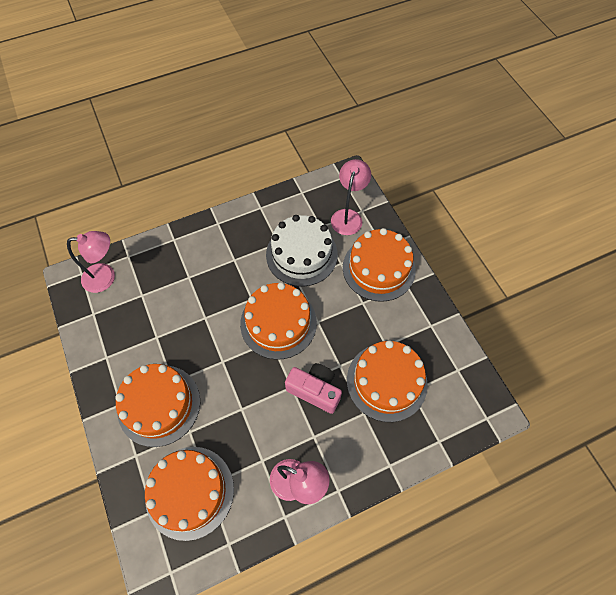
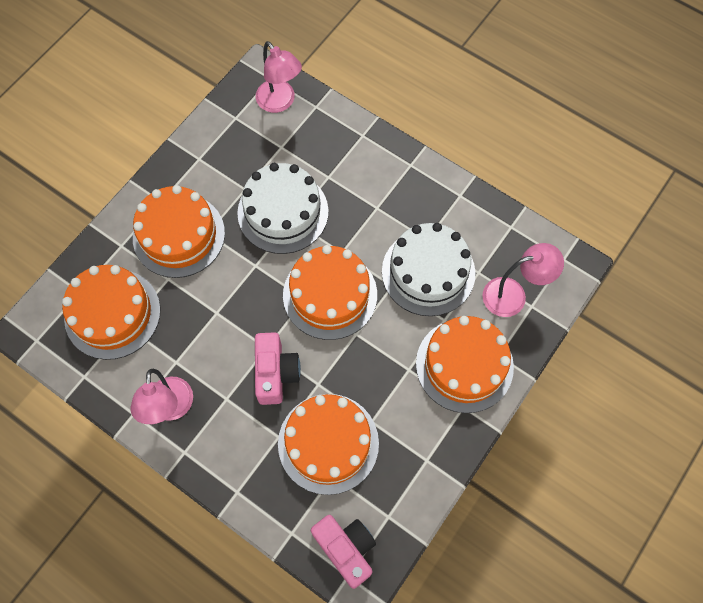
camera: 60 degrees right, 5 degrees up
(194, 321) = (283, 212): none -> white cake
(467, 409) = (346, 549): none -> pink camera

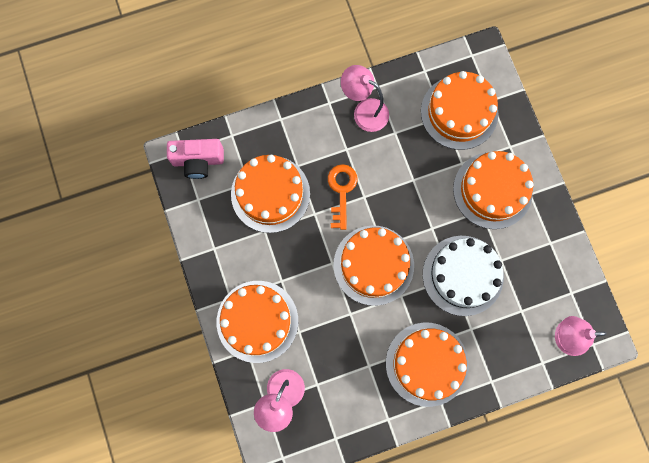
camera: 125 degrees right, 10 degrees up
(275, 373) = (341, 191): pink camera -> orange key
(387, 193) = (427, 364): none -> orange cake
(428, 272) = (342, 347): white cake -> none

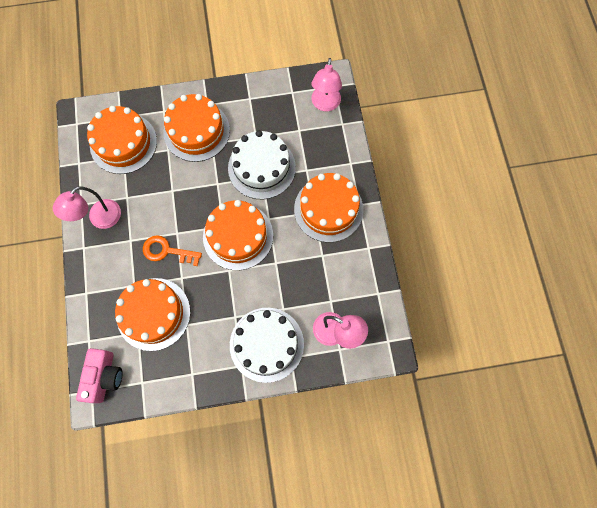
camera: 80 degrees left, 5 degrees down
(257, 321) = (266, 344): orange cake -> white cake

